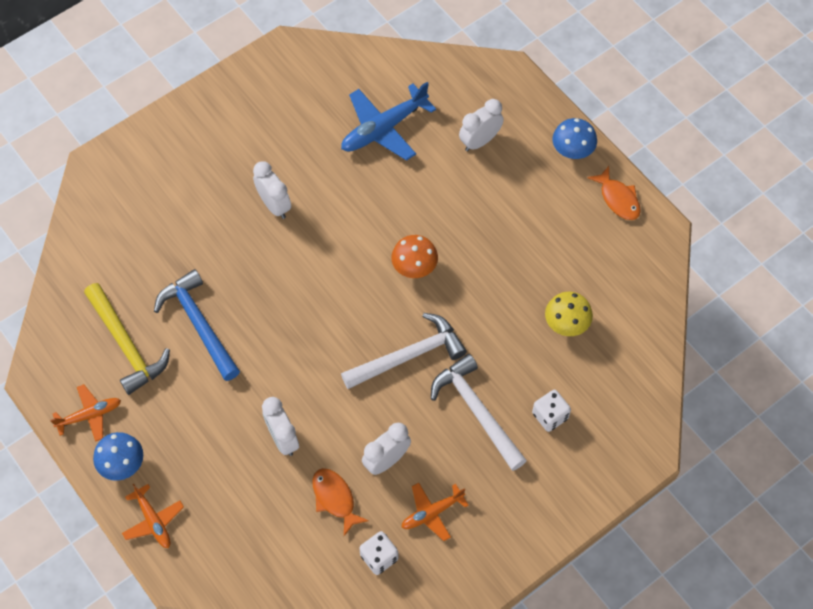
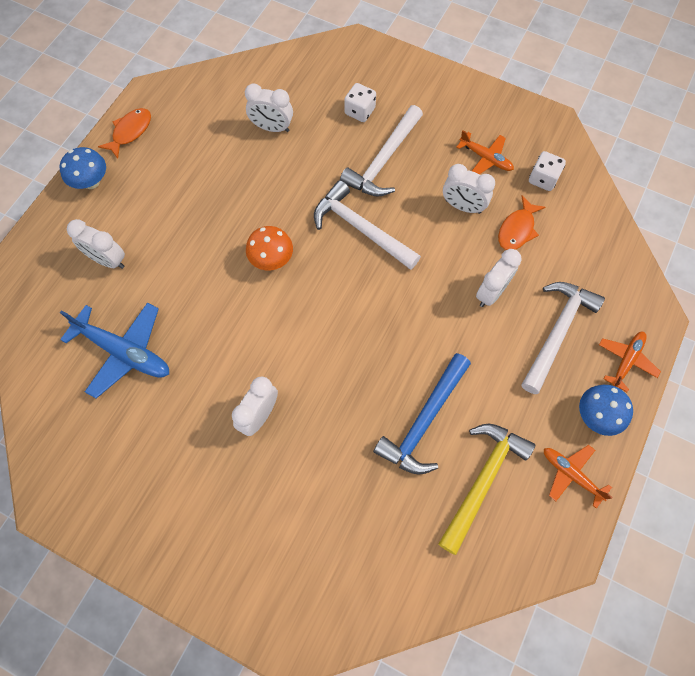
camera: 115 degrees left, 5 degrees up
(213, 475) = (557, 332): none -> white hammer
(566, 324) = (272, 128): yellow mushroom -> white clock

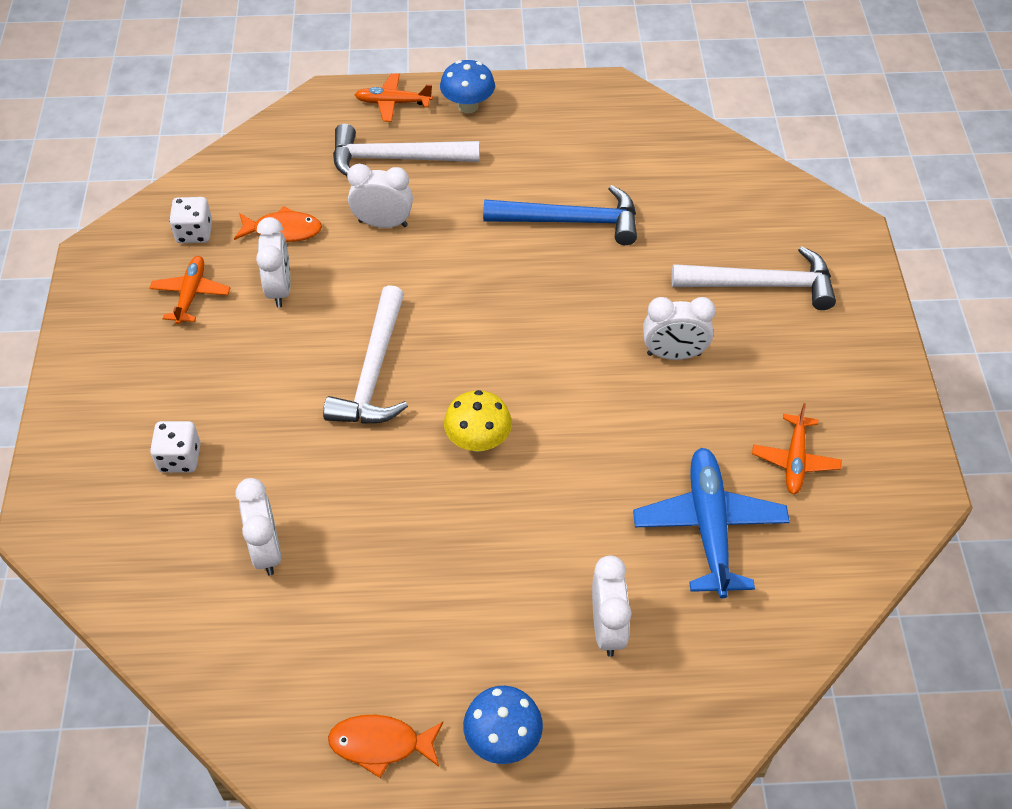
camera: 120 degrees left, 15 degrees down
(271, 259) = (478, 441): orange mushroom -> yellow mushroom
(383, 161) = (253, 394): white hammer -> white hammer (762, 285)
(482, 480) = (594, 159): yellow hammer -> none
(571, 474) = (539, 105): orange plane -> orange plane (795, 460)

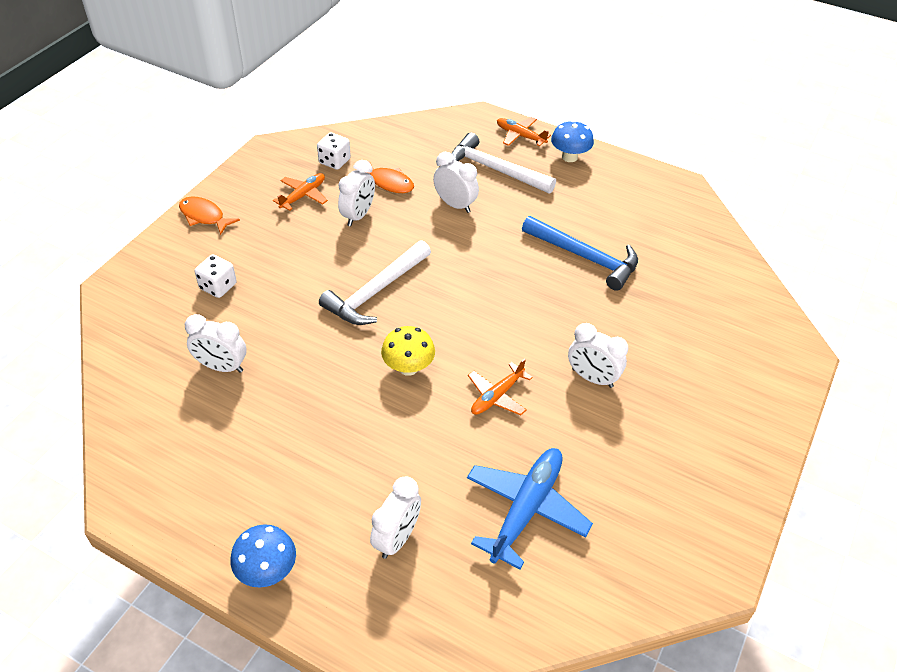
camera: 30 degrees right, 5 degrees down
(266, 550) = (222, 367): white clock -> white clock turned 90 degrees clockwise
(380, 744) = (189, 526): orange fish -> orange fish (204, 216)
(762, 285) = (698, 362): white hammer -> none
(795, 460) = (629, 497): orange plane -> orange plane (497, 396)

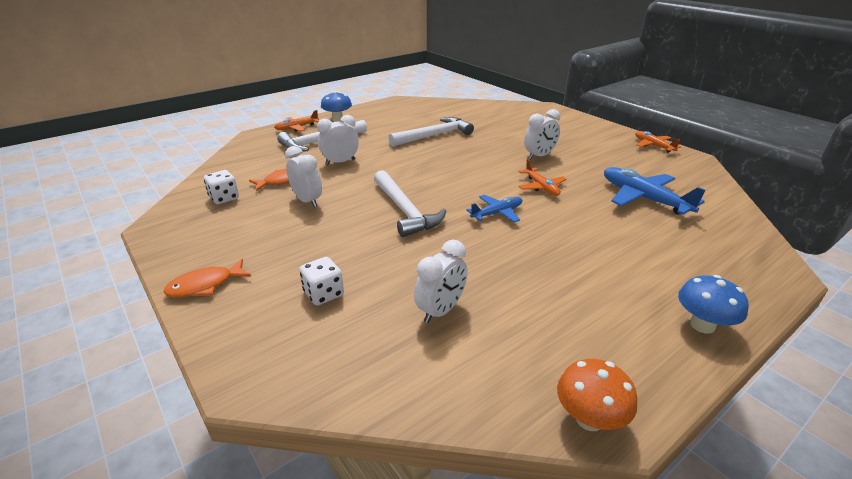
camera: 65 degrees left, 15 degrees down
(124, 488) = (589, 419): none -> orange mushroom
(303, 196) = (249, 221): orange plane -> orange plane (653, 146)
(397, 538) = (666, 252): white clock -> none
(408, 367) = (497, 213): yellow mushroom -> blue plane
(585, 257) = (434, 135): blue hammer -> white hammer

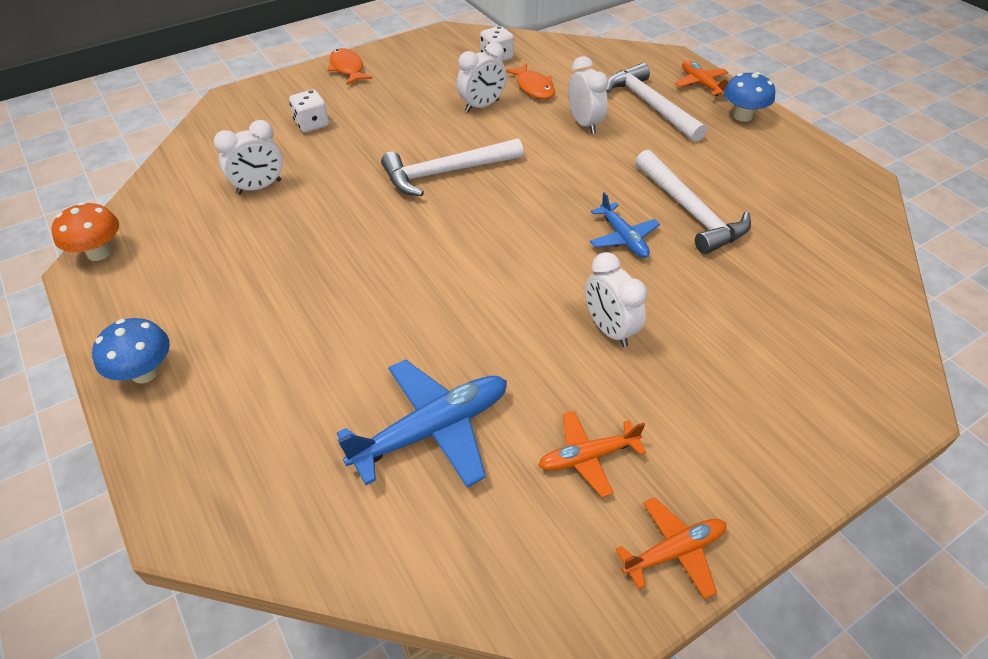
camera: 95 degrees right, 15 degrees up
(441, 310) = (259, 187): white clock -> white clock turned 75 degrees counterclockwise
(497, 213) = (422, 248): blue plane -> blue plane (623, 237)
(541, 187) = (490, 307): orange plane -> orange plane (588, 457)

